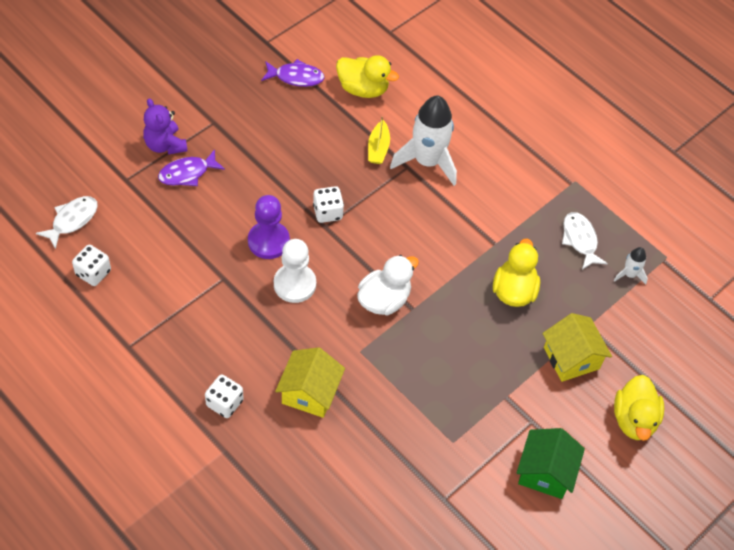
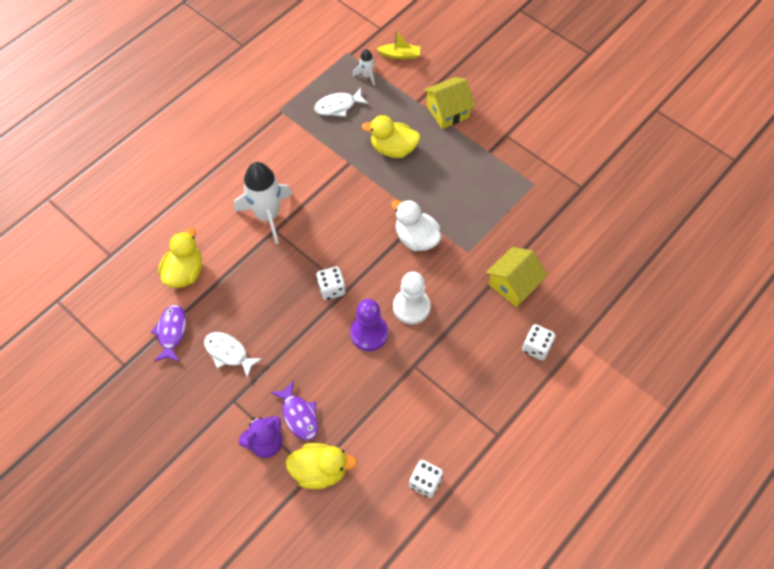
camera: 90 degrees left, 5 degrees up
(72, 220) = (367, 515): white fish -> white fish (228, 353)
(310, 392) = (513, 284): yellow house -> yellow house turned 60 degrees counterclockwise
(378, 148) = (255, 254): yellow boat -> yellow boat (400, 55)
(545, 472) = (545, 126): green house -> none
(634, 419) = (491, 75): yellow duck -> yellow duck (320, 471)

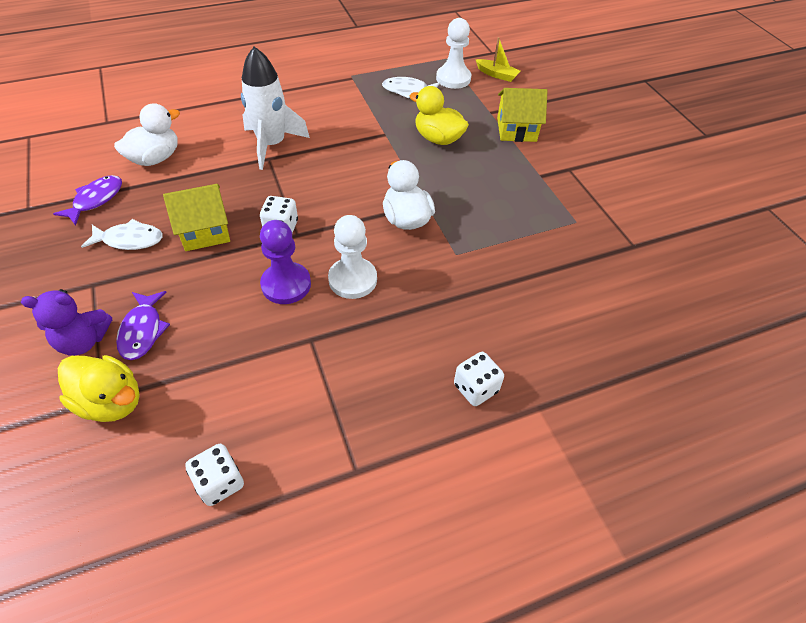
camera: 25 degrees right, 10 degrees down
(184, 272) = (155, 158): yellow duck -> white duck
(228, 353) = (129, 240): white fish -> white fish turned 120 degrees clockwise
(366, 75) = (453, 78): white rocket -> white pawn
(513, 284) = (489, 307): yellow house -> yellow house (205, 231)

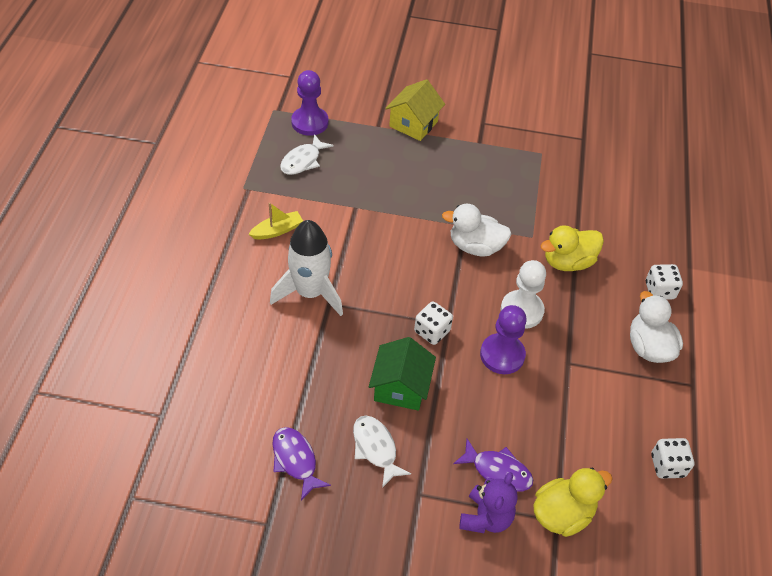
camera: 60 degrees left, 0 degrees up
(129, 240) = (375, 448): white fish -> white fish turned 60 degrees counterclockwise
(155, 158) = (263, 391): white duck -> white duck (648, 347)
(205, 231) = (400, 387): yellow house -> green house
(438, 139) = (388, 177): yellow duck -> yellow duck (567, 262)
(453, 78) = (310, 122): white pawn -> purple pawn
(497, 75) = (328, 92): yellow boat -> yellow boat (277, 230)

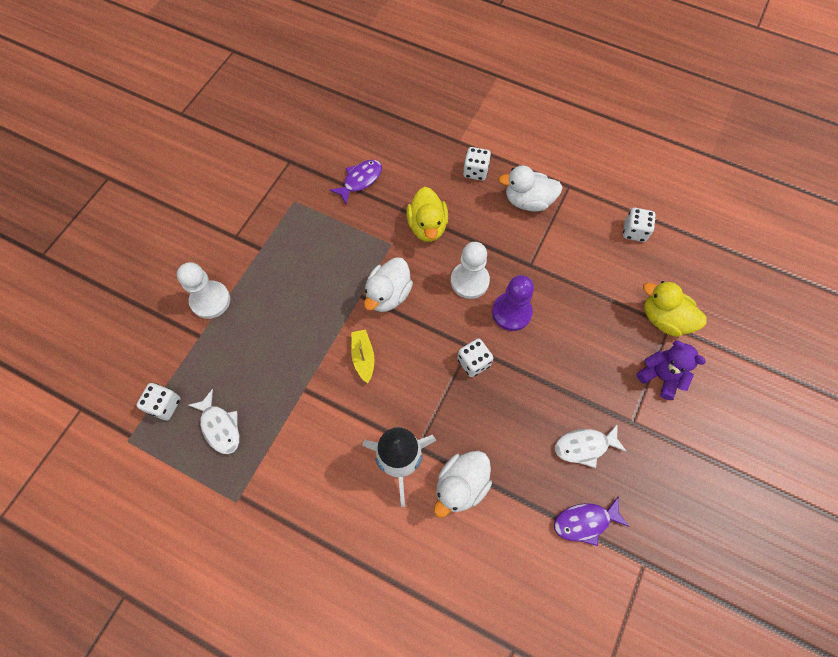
camera: 70 degrees left, 15 degrees up
(277, 230) = (309, 477): yellow boat -> yellow boat (363, 357)
(302, 345) = (461, 485): none -> white duck
(310, 122) = (164, 405): purple pawn -> white dice
(400, 387) = (527, 407): green house -> none
(413, 124) = (210, 300): yellow house -> white pawn
(498, 471) = (621, 353): purple fish -> purple fish (360, 180)
(562, 513) = (664, 319): yellow duck -> yellow duck turned 45 degrees counterclockwise

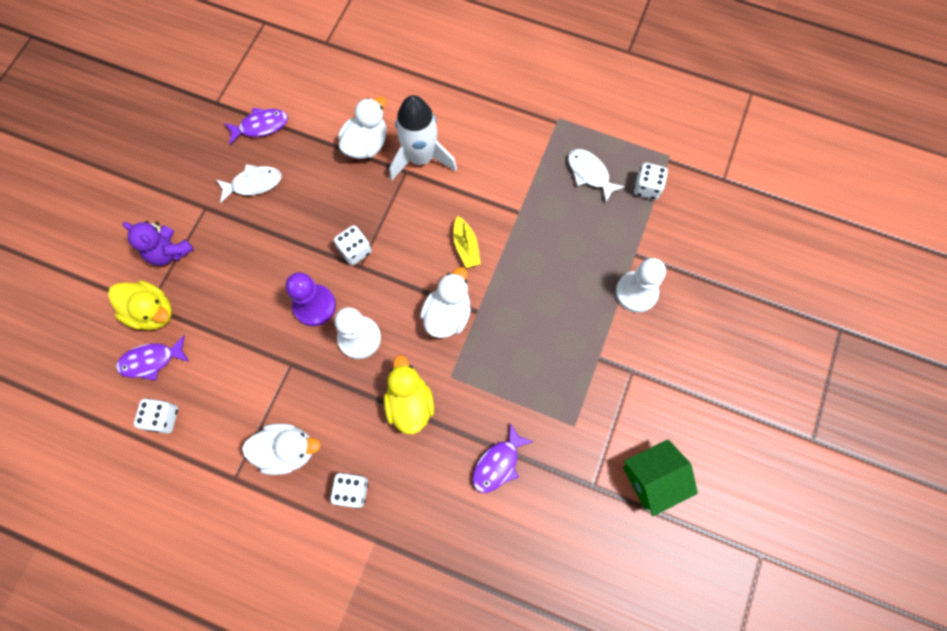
camera: 175 degrees right, 5 degrees up
(243, 162) = (652, 478): none -> green house
(655, 277) = (151, 361): none -> purple fish

